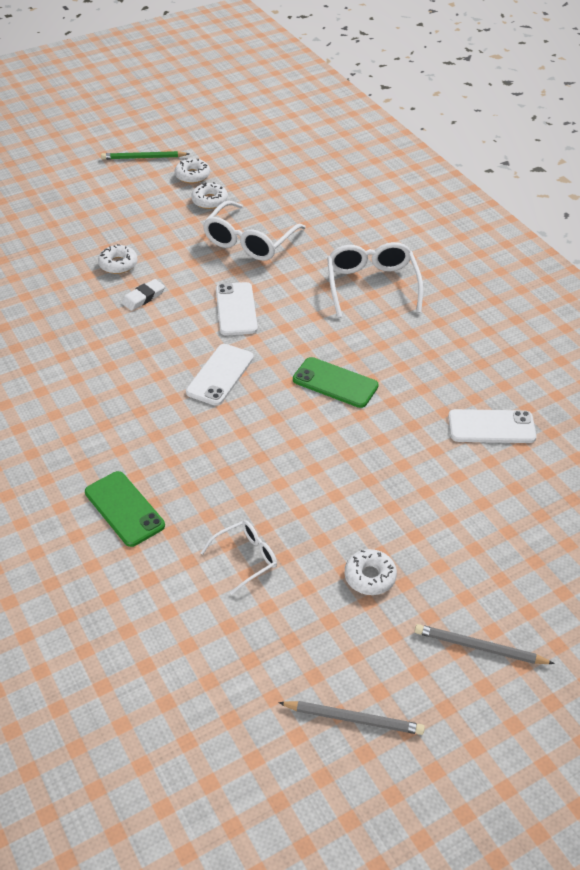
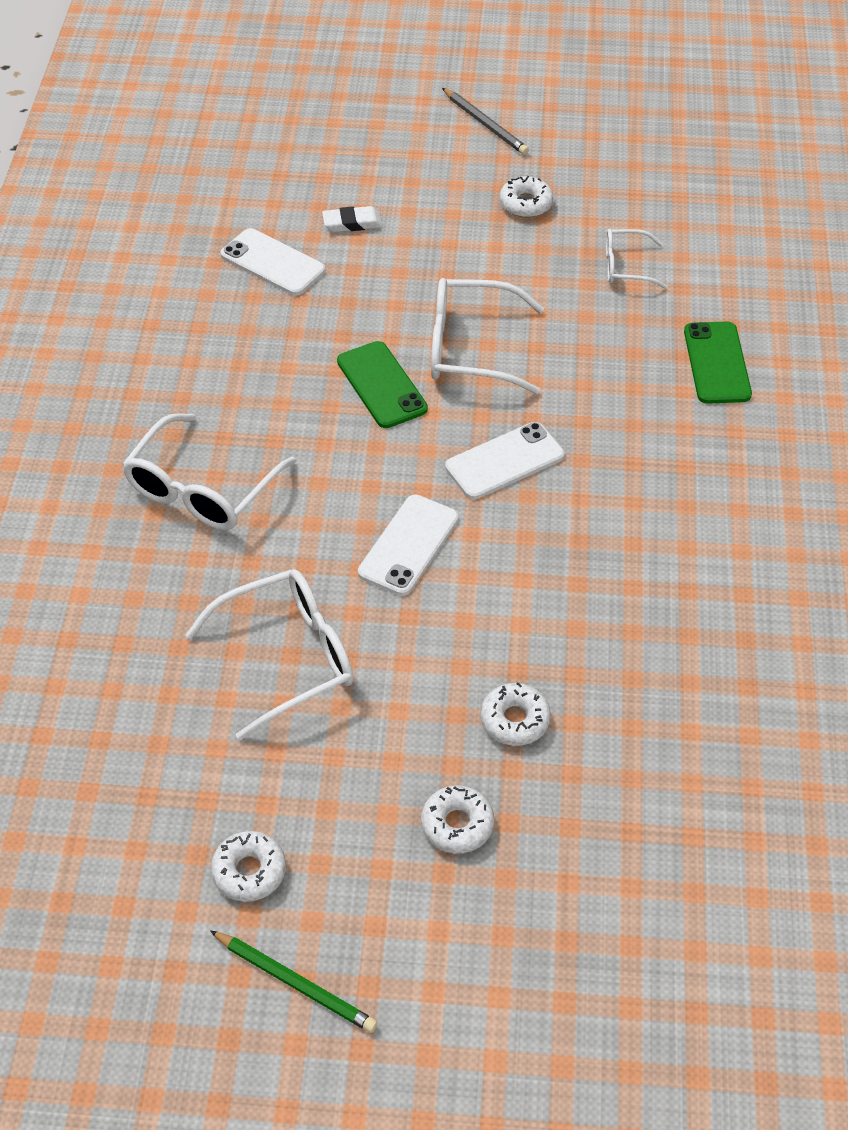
camera: 145 degrees left, 5 degrees up
(143, 297) = (518, 633): white eraser -> white eraser (352, 223)
(210, 201) = (272, 785): white donut -> white donut (457, 824)
(303, 433) = (470, 348): none -> white glasses
(354, 719) = (626, 130): grey pencil -> none

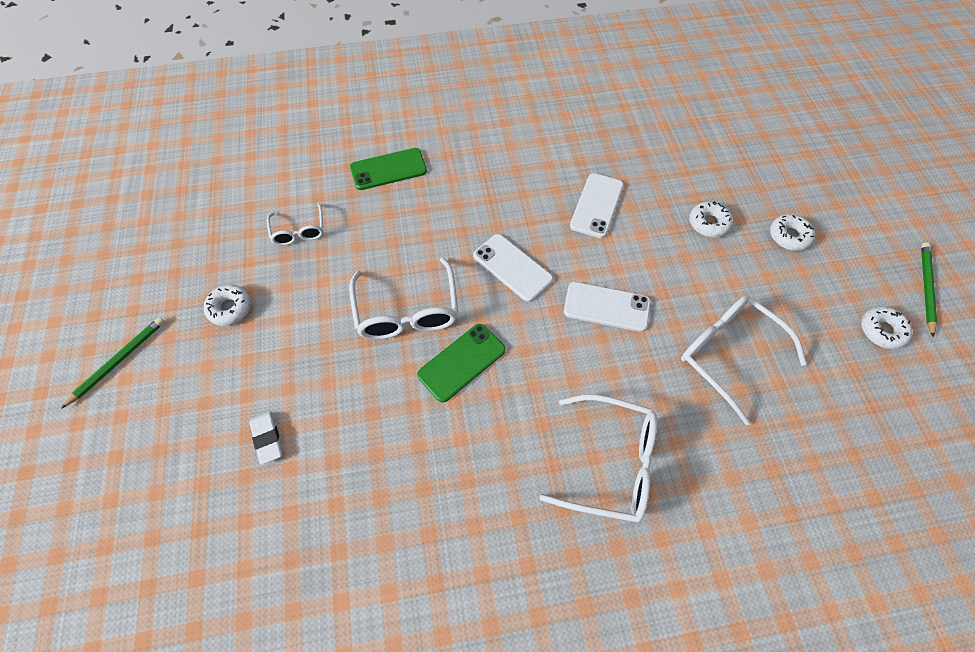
camera: 105 degrees left, 10 degrees up
(273, 263) = (331, 494): white phone -> white phone (596, 205)
(485, 124) = (118, 361): grey pencil -> green pencil

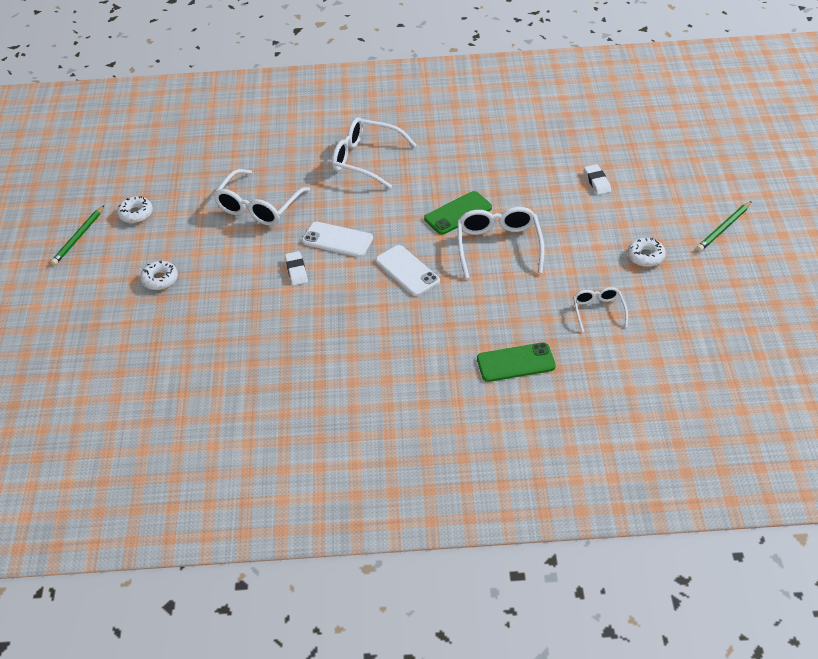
camera: 170 degrees left, 15 degrees down
(596, 205) = (318, 315): white phone -> none
(640, 259) = (296, 270): none -> white eraser
(708, 223) = (223, 294): white donut -> none
(728, 354) = (258, 207): white glasses -> white glasses turned 60 degrees clockwise

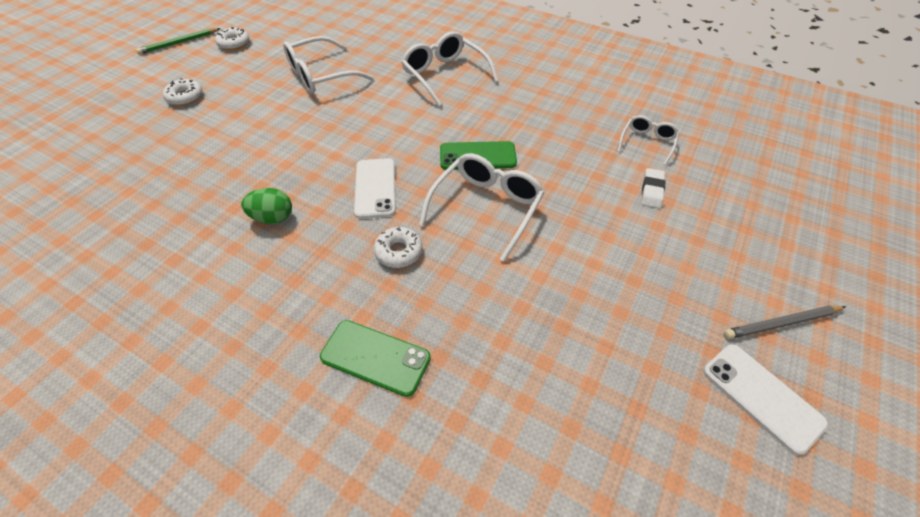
camera: 30 degrees right, 5 degrees up
(296, 270) = (286, 140): white eraser -> none
(337, 240) = (348, 130): white phone -> white phone (762, 396)
(356, 326) = (273, 218): none -> green egg
(598, 311) = (530, 346): white glasses -> white glasses (647, 142)
(645, 256) = (646, 307): white donut -> white donut (398, 252)
(724, 228) = (781, 324): green pencil -> grey pencil

